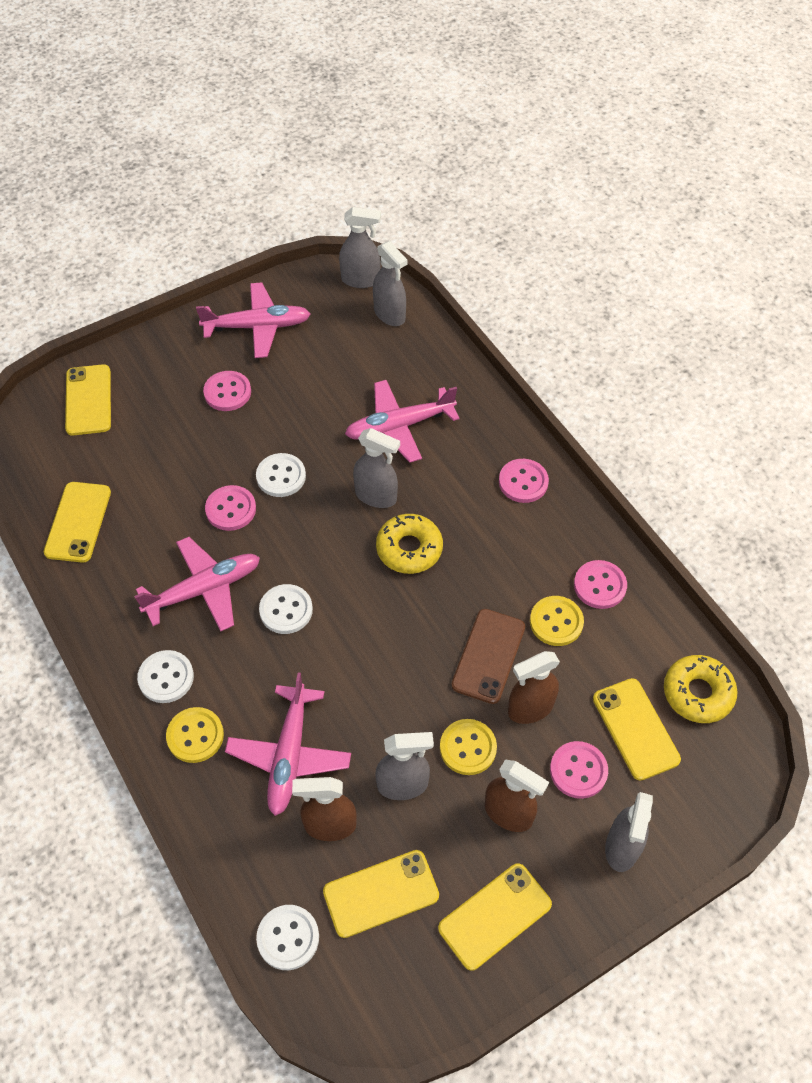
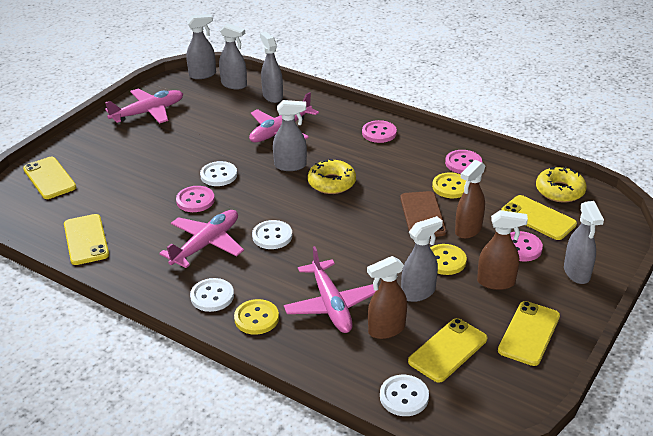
camera: 25 degrees left, 20 degrees down
(227, 392) = (150, 147): pink button -> none
(426, 356) = (272, 96): none -> grey spray bottle

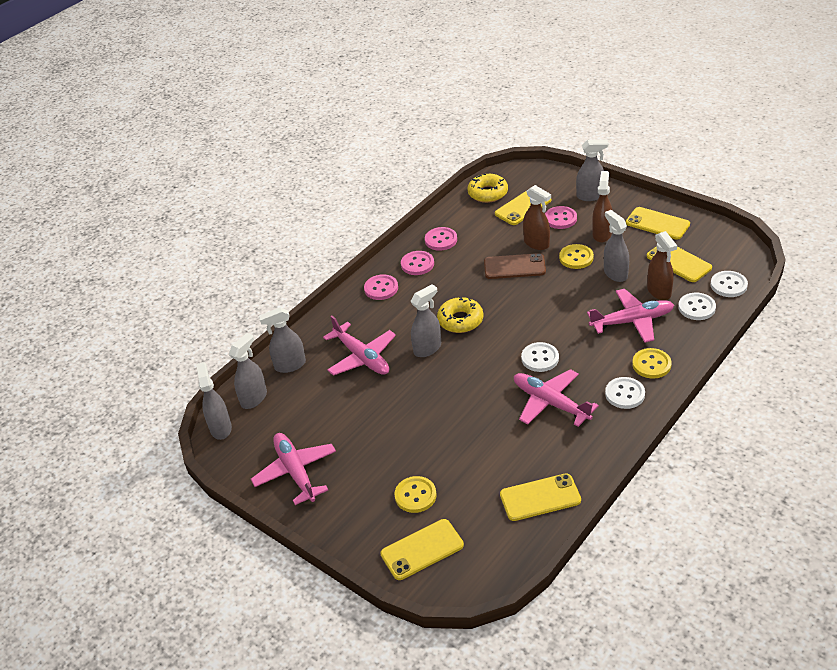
camera: 80 degrees left, 5 degrees up
(195, 200) = (479, 416): pink button -> pink button (417, 264)
(218, 175) = (436, 401): white button -> white button (696, 307)
(290, 166) = (427, 348): grey spray bottle -> grey spray bottle turned 45 degrees clockwise
(451, 187) = (475, 249): yellow button -> yellow button (415, 495)

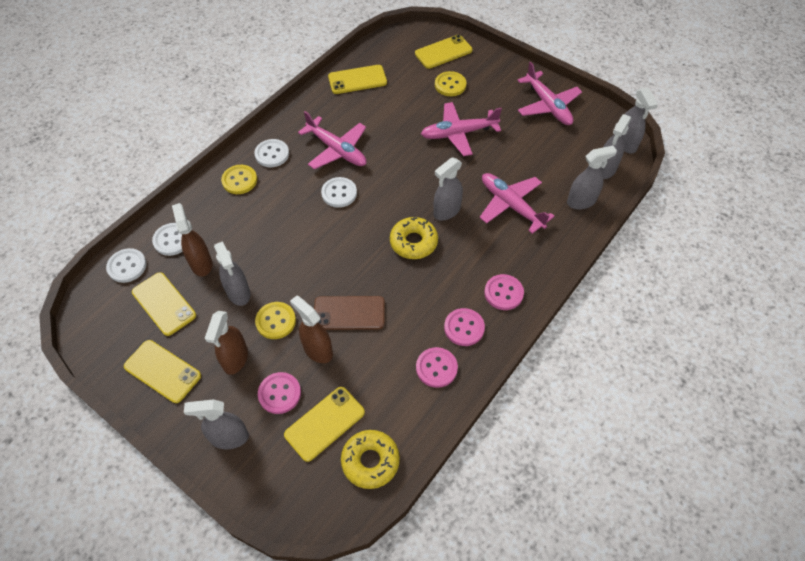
camera: 175 degrees right, 15 degrees up
(632, 321) = (241, 228): pink plane -> pink plane (459, 133)

